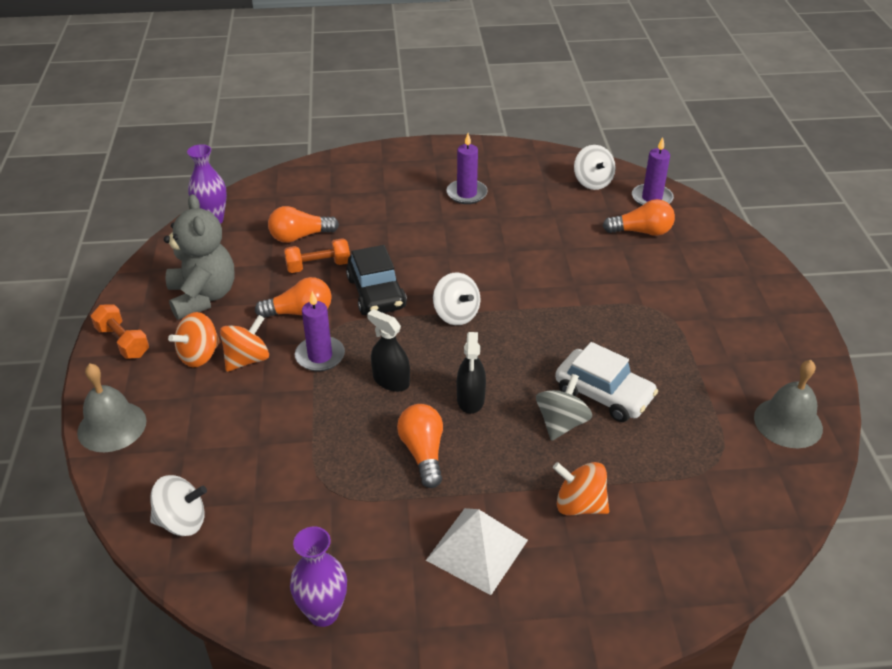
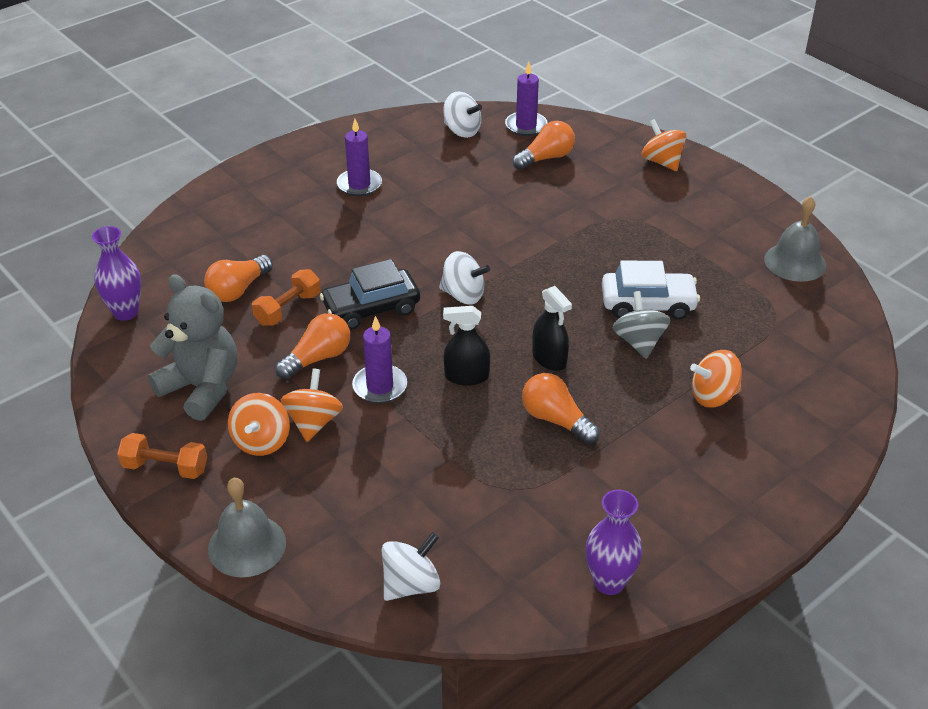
camera: 35 degrees left, 0 degrees up
(376, 293) = (371, 308): black car -> black car turned 120 degrees clockwise
(477, 549) = (674, 469): white pyramid -> none
(746, 276) = (662, 162): none -> orange spinning top

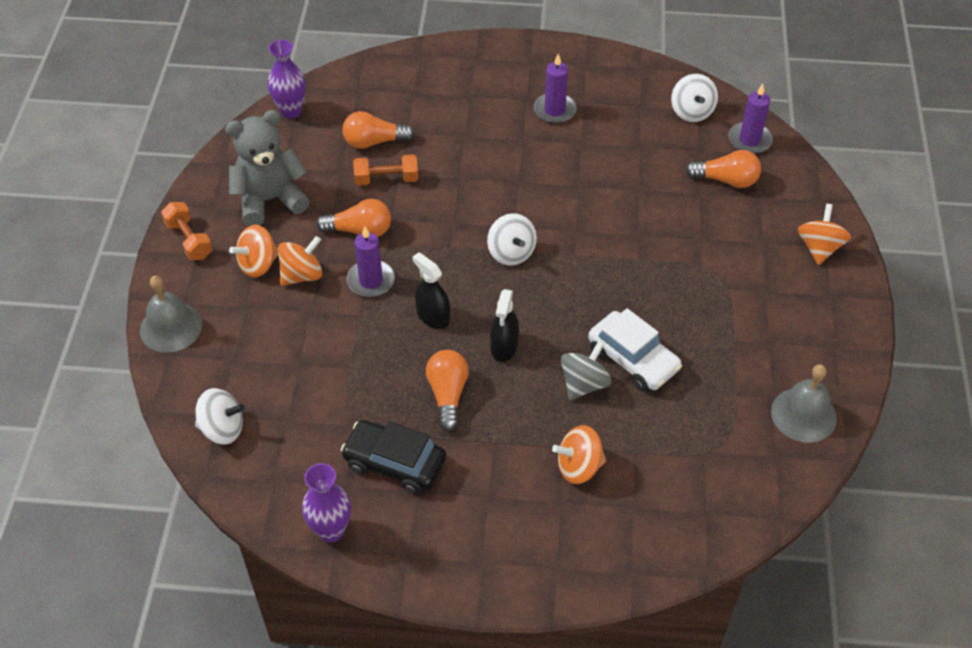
camera: 45 degrees right, 10 degrees up
(202, 388) = (270, 200): grey teddy bear -> grey teddy bear turned 105 degrees counterclockwise
(371, 308) = (438, 218): black car -> black car (394, 463)
(713, 396) = (579, 467): orange spinning top -> orange spinning top turned 45 degrees counterclockwise

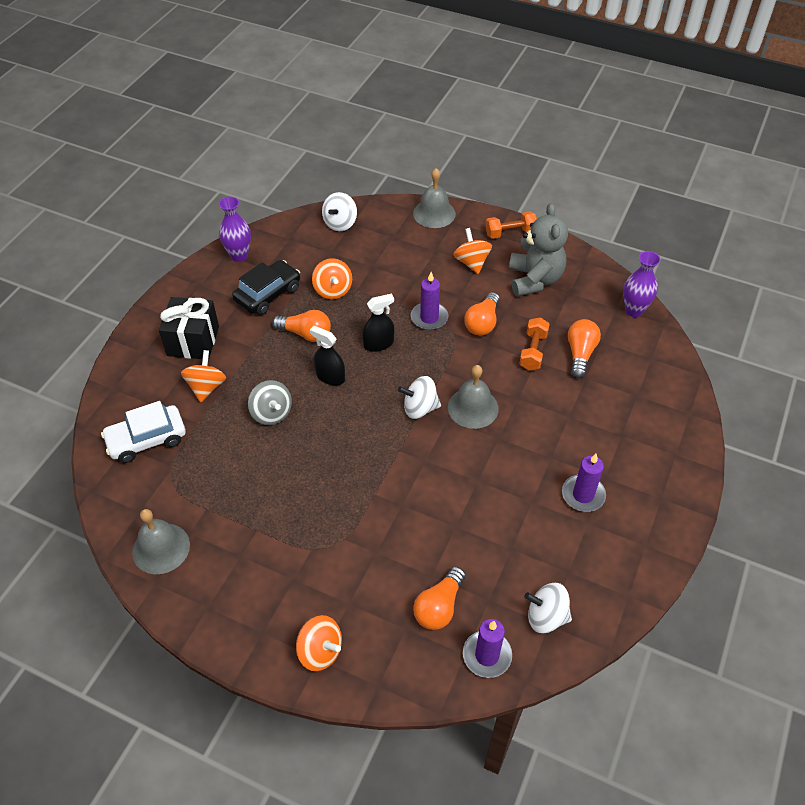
camera: 110 degrees right, 0 degrees up
(302, 275) = (451, 282): orange spinning top -> orange spinning top (333, 290)
(489, 210) = (473, 407): none -> grey bell
(513, 516) = (193, 341): none -> black gift
(633, 359) = (276, 452): white car -> white car (147, 440)

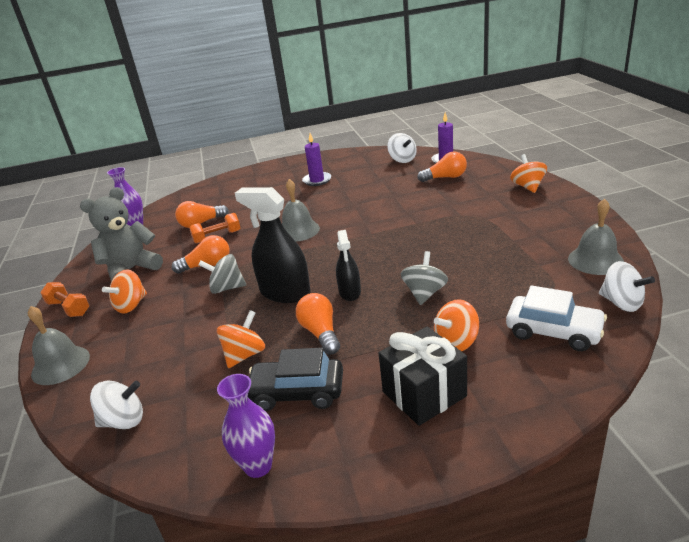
camera: 125 degrees left, 20 degrees down
(378, 344) = (285, 292): black spray bottle -> black spray bottle, size x1.69
(420, 408) = (326, 245): white spinning top -> white spinning top (621, 303)
(429, 318) = (226, 288): purple candle -> grey spinning top

